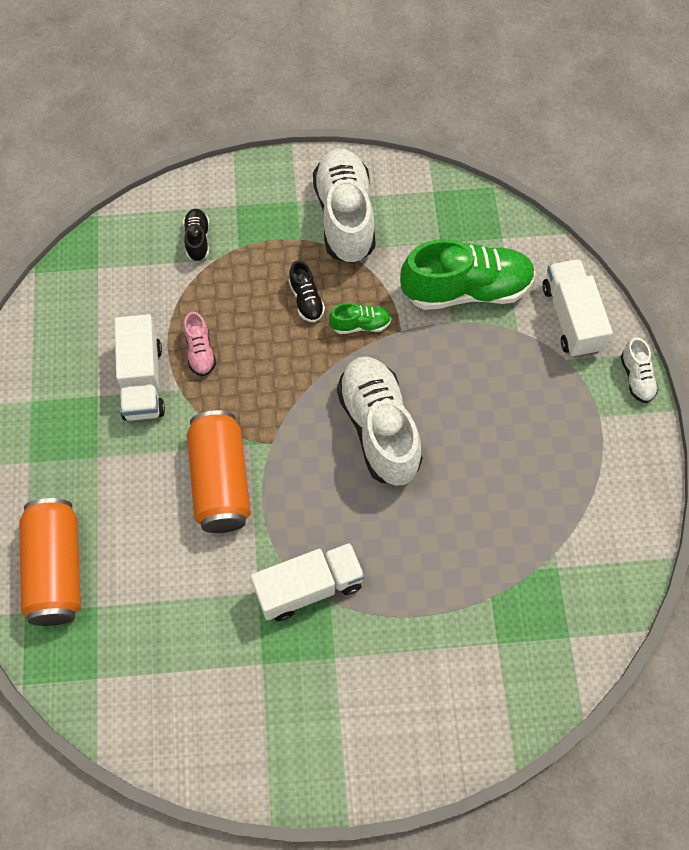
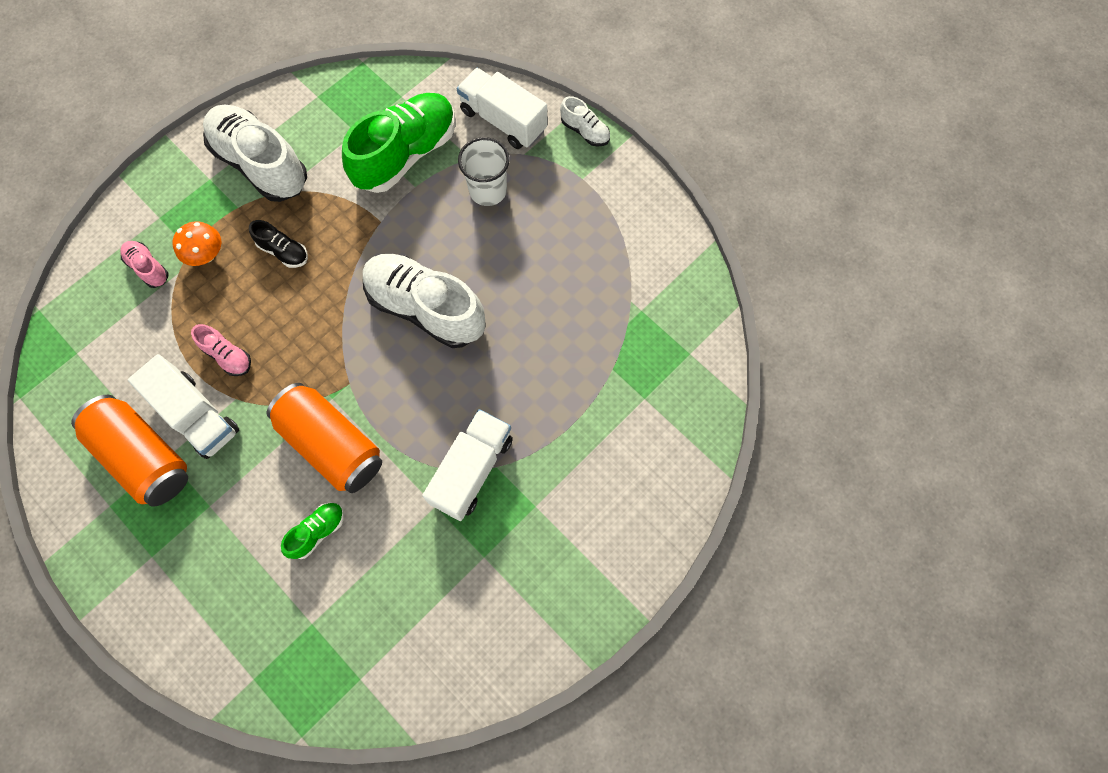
camera: 40 degrees left, 5 degrees up
(56, 569) = (251, 623): orange can -> orange can (144, 457)
(197, 240) = (148, 268): black shoe -> pink shoe
(247, 260) = (206, 254): none -> orange mushroom
(360, 325) = (344, 239): green shoe -> green shoe (318, 531)
(509, 368) = (488, 190): none -> white cup

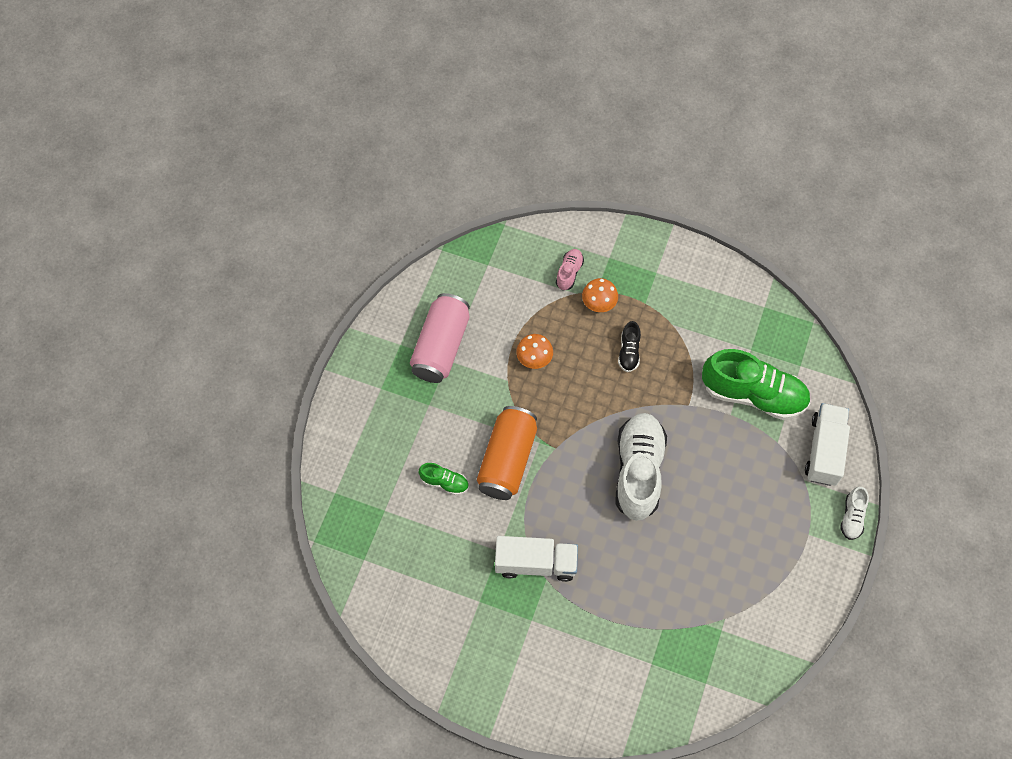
camera: 65 degrees right, 5 degrees down
(144, 457) = (441, 346): orange can -> pink can
(197, 415) = (484, 363): white truck -> none
(228, 356) = (534, 358): pink shoe -> orange mushroom
(261, 164) = (687, 300): white shoe -> none
(488, 190) = (757, 468): white cup -> none

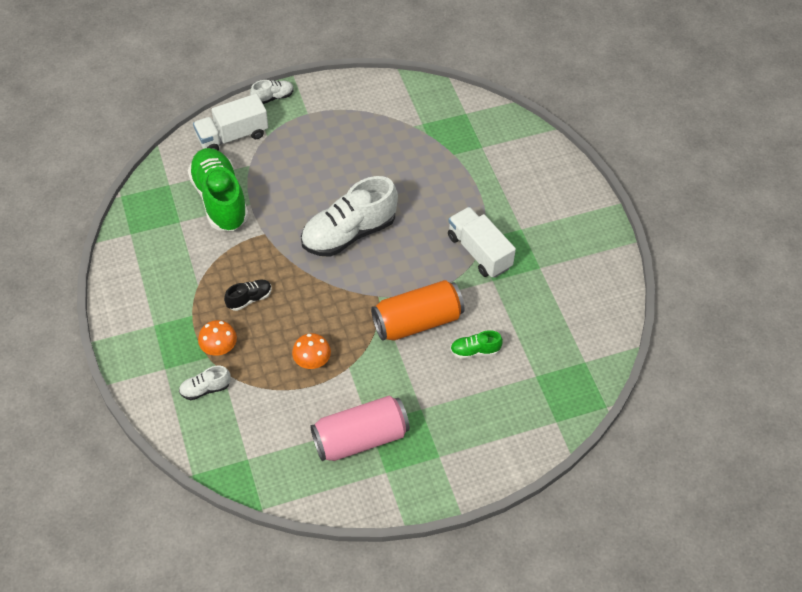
camera: 130 degrees left, 10 degrees down
(444, 482) = (475, 351): green shoe -> green shoe turned 75 degrees counterclockwise
(569, 273) = (205, 389): pink shoe -> white shoe

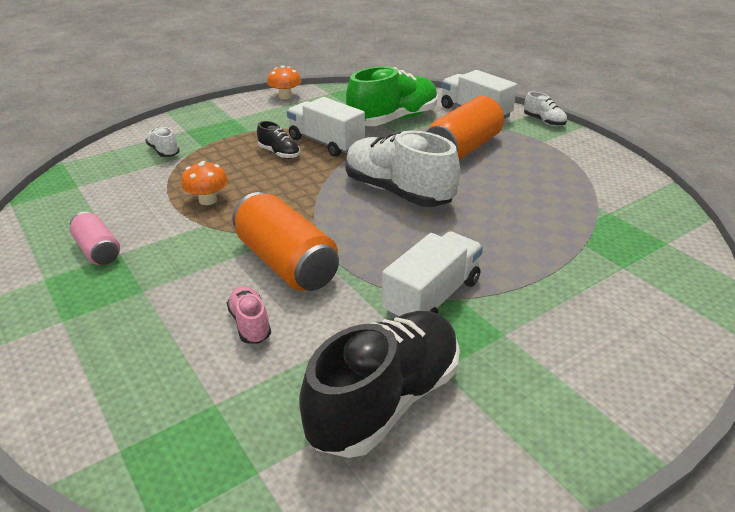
camera: 75 degrees right, 20 degrees down
(219, 348) = (214, 149): orange mushroom -> orange mushroom (285, 96)
(244, 261) = (326, 143): none -> white truck
(298, 169) = (463, 149): none -> orange can
(360, 438) = (98, 250): pink can -> pink can, size x0.56
(475, 351) = (250, 324): green shoe -> pink shoe
(554, 298) = (385, 400): none -> black shoe

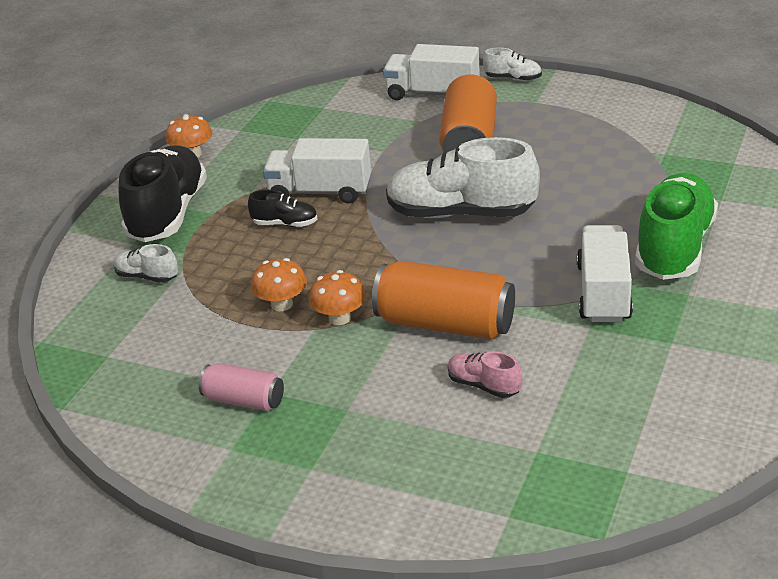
camera: 30 degrees left, 0 degrees up
(227, 225) = (339, 318): none -> orange mushroom
(385, 400) = (657, 382): black shoe -> black shoe (168, 214)
(393, 120) = (358, 136): green shoe -> green shoe (674, 248)

